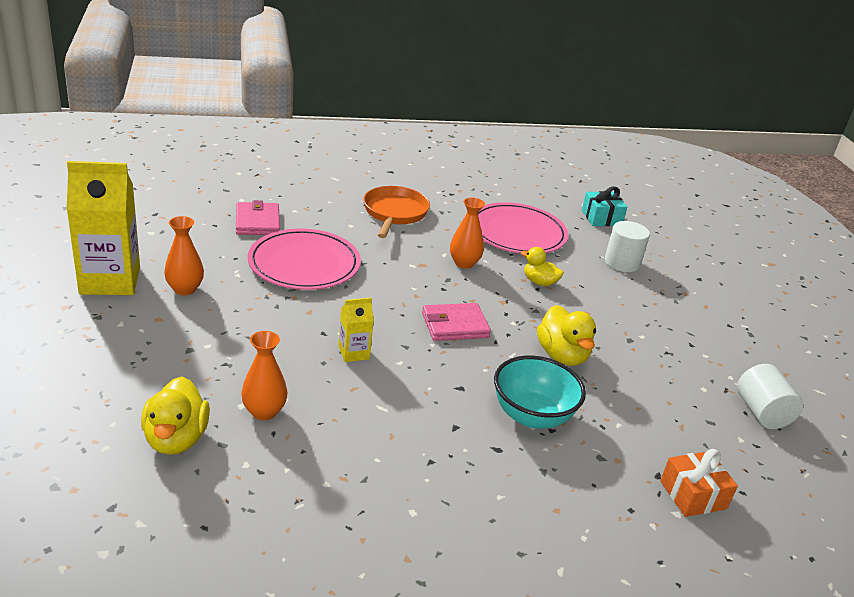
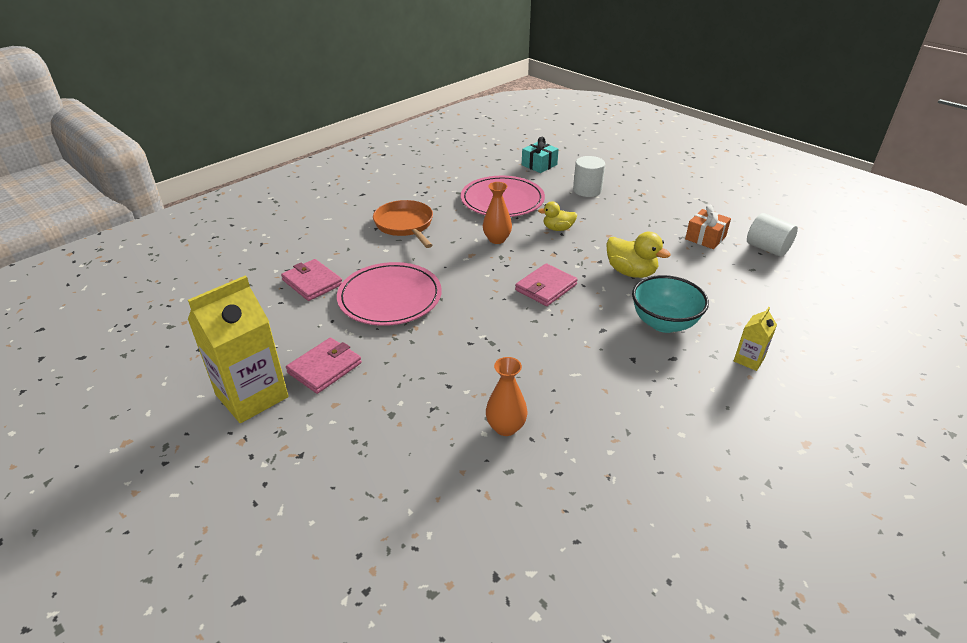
camera: 30 degrees left, 5 degrees up
(176, 439) = (472, 490): yellow duck -> none
(185, 289) = (324, 368): orange vase -> pink wallet
(354, 353) = (508, 345): yellow carton -> yellow carton (749, 360)
(693, 495) = (797, 320): orange gift -> orange gift (705, 238)

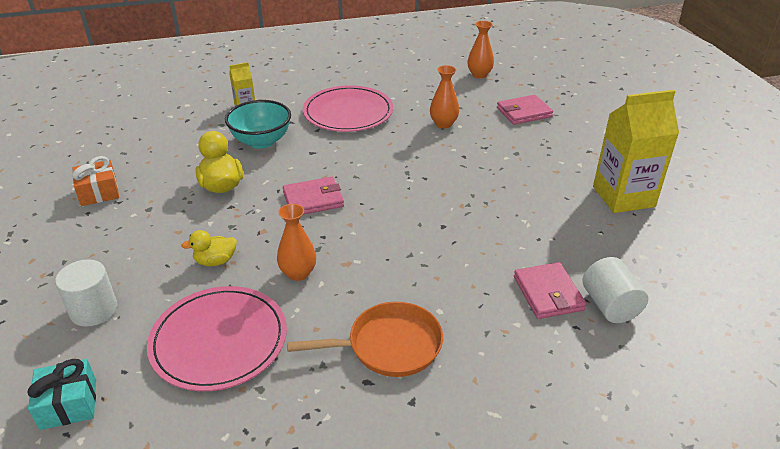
camera: 150 degrees left, 0 degrees up
(324, 368) = (557, 198): pink wallet -> pink wallet (524, 112)
(390, 297) = (469, 243): pink plate -> pink plate (348, 112)
(405, 225) = (388, 346): orange pan -> orange pan turned 105 degrees counterclockwise
(533, 579) = (479, 75): none -> orange vase
(558, 229) = (215, 261): yellow duck -> yellow duck turned 135 degrees clockwise
(767, 248) = (73, 163): white cylinder -> white cylinder (609, 305)

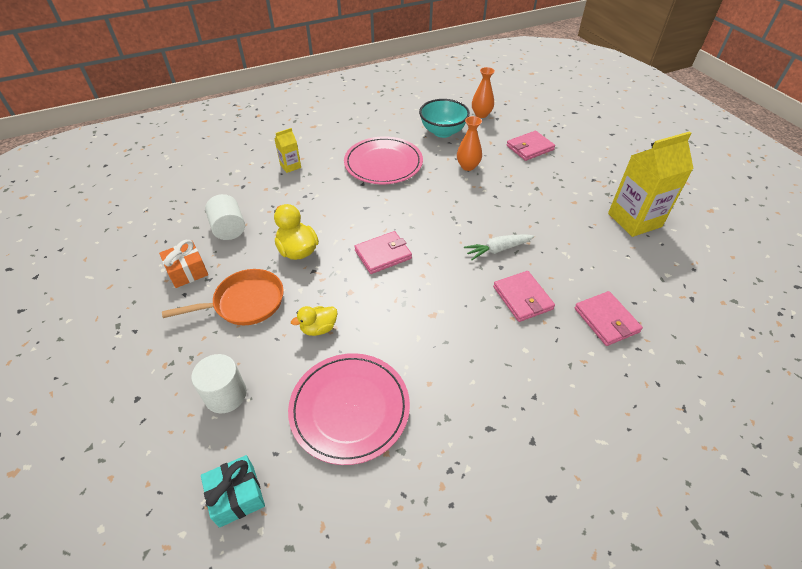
camera: 10 degrees left, 10 degrees up
(261, 141) = (317, 201): turquoise bowl -> turquoise bowl (443, 132)
(298, 273) = (395, 330): orange vase -> none
(388, 346) = (495, 390): orange pan -> orange pan (245, 302)
(446, 209) = (498, 249): none -> white carrot
(456, 259) = (522, 298): none -> pink wallet
(609, 305) = (657, 325): white cylinder -> white cylinder (229, 228)

